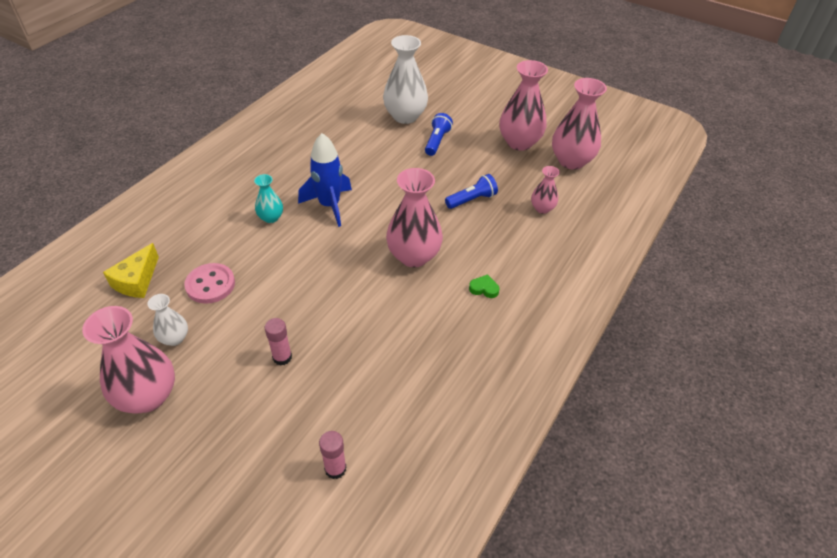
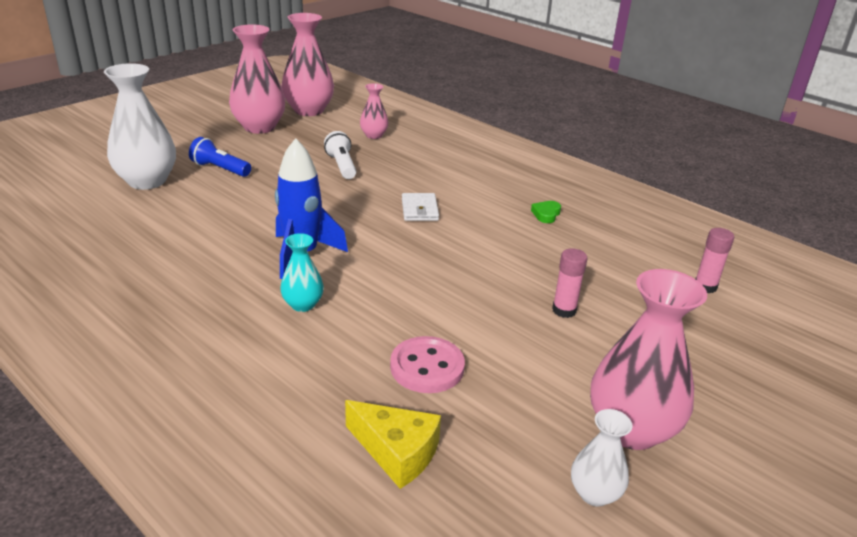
camera: 80 degrees left, 15 degrees down
(174, 338) = (527, 404): white vase -> white vase (594, 493)
(413, 256) = (419, 210): pink vase -> white wallet
(472, 200) = (342, 166): blue flashlight -> white flashlight
(484, 288) = (478, 180): green heart -> green heart (546, 214)

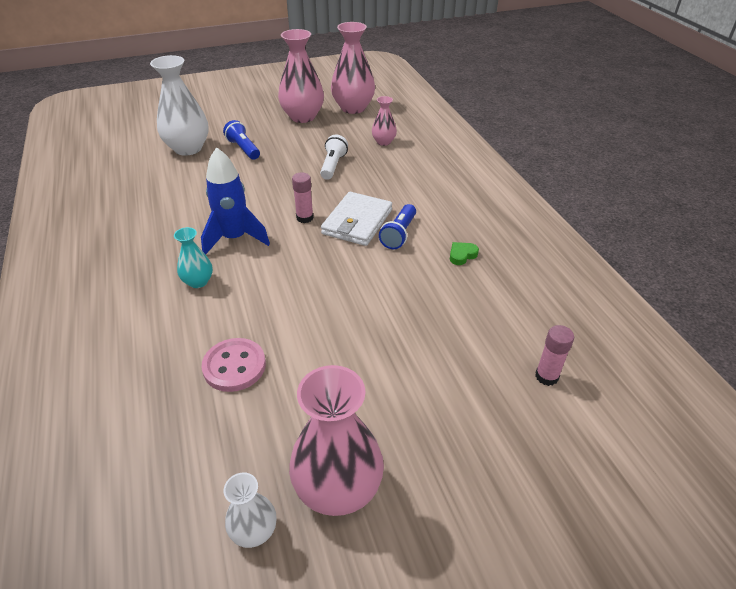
camera: 30 degrees right, 10 degrees up
(396, 452) = (151, 428): yellow cheese -> none
(419, 210) = (357, 222): white wallet -> white wallet, size x1.66
(471, 211) = (399, 234): none -> blue flashlight
(564, 310) = (388, 354): pink glue stick -> pink glue stick (305, 218)

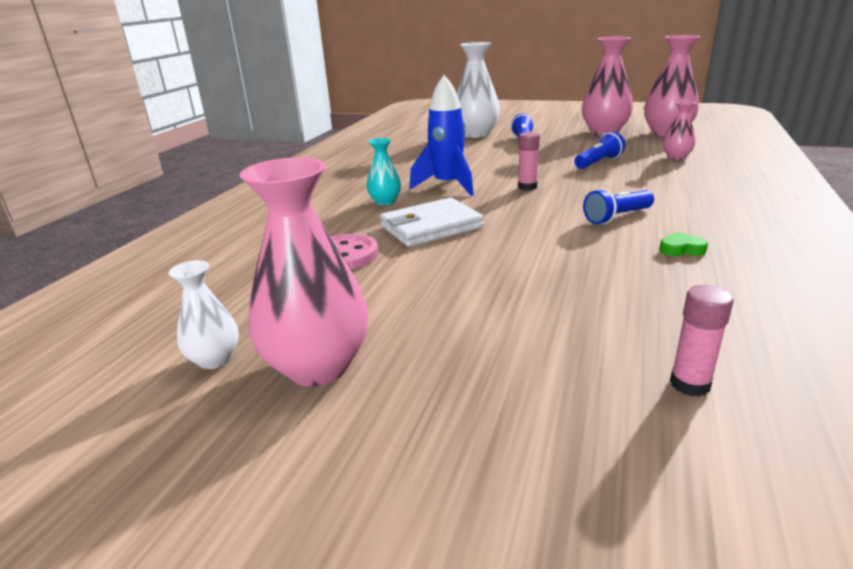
camera: 40 degrees right, 15 degrees down
(333, 165) = (598, 162): white flashlight -> blue flashlight
(357, 222) = (578, 200): white wallet -> white wallet (430, 227)

